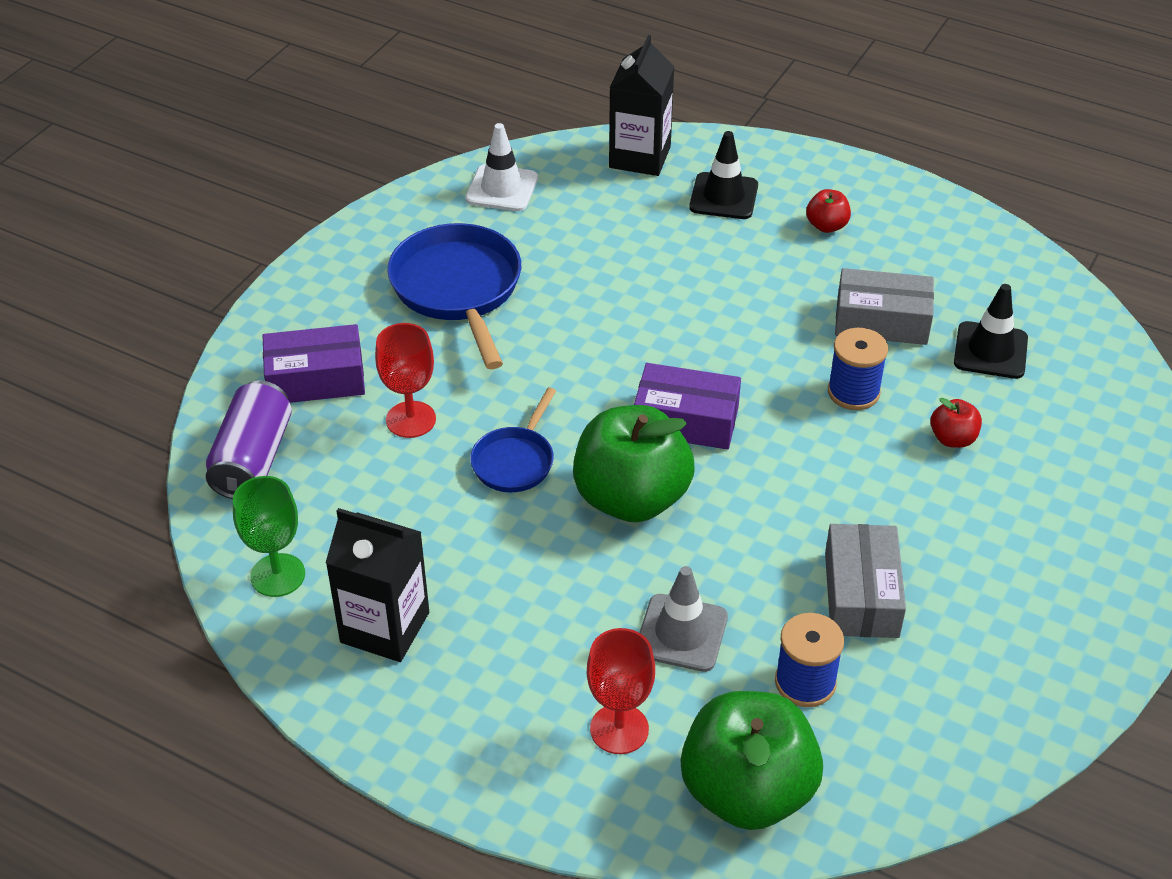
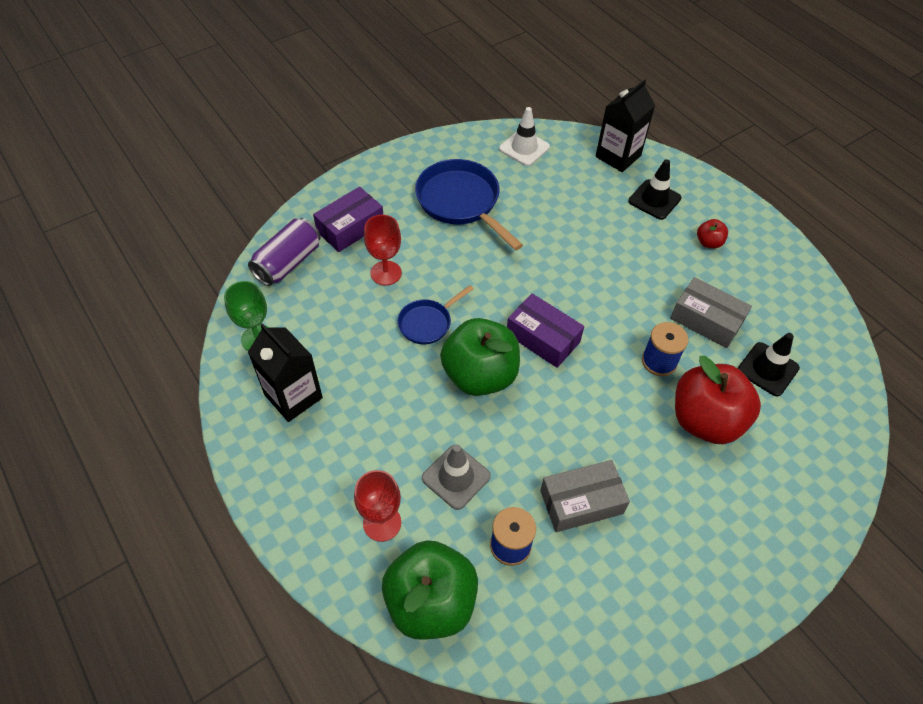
camera: 25 degrees right, 10 degrees up
(316, 379) = (350, 227): purple box -> purple box turned 60 degrees counterclockwise
(458, 289) = (461, 202): blue pan -> blue pan turned 45 degrees counterclockwise
(861, 594) = (581, 502): grey box -> grey box turned 45 degrees clockwise
(952, 439) = (705, 420): red apple -> red apple, size x2.30

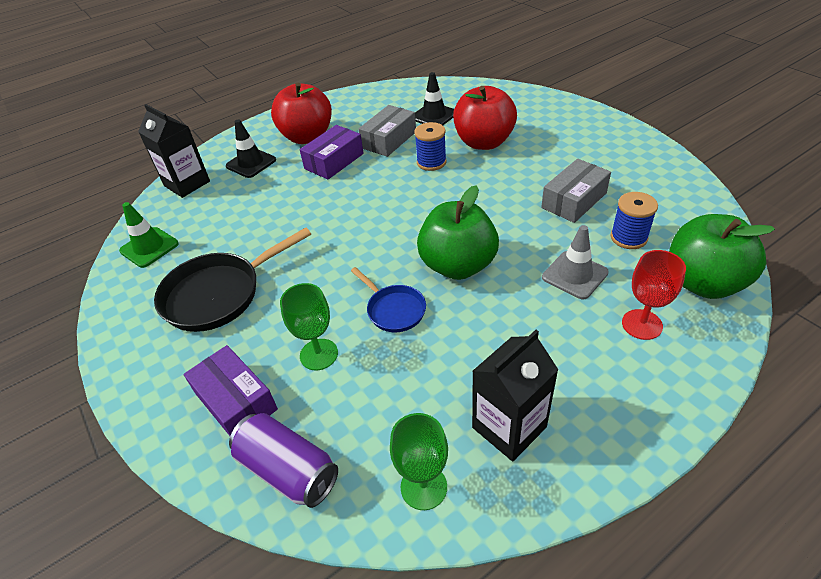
camera: 85 degrees left, 10 degrees down
(386, 273) = (319, 354): red goblet -> green goblet
(461, 202) = (218, 294): blue pan -> black pan
(524, 148) = (149, 247): white traffic cone -> green traffic cone
(543, 338) = (410, 226): purple box -> purple box (334, 161)
(581, 502) = (574, 200): grey box -> grey box turned 60 degrees clockwise
(708, 242) = (307, 137): red apple -> red apple, size x2.30

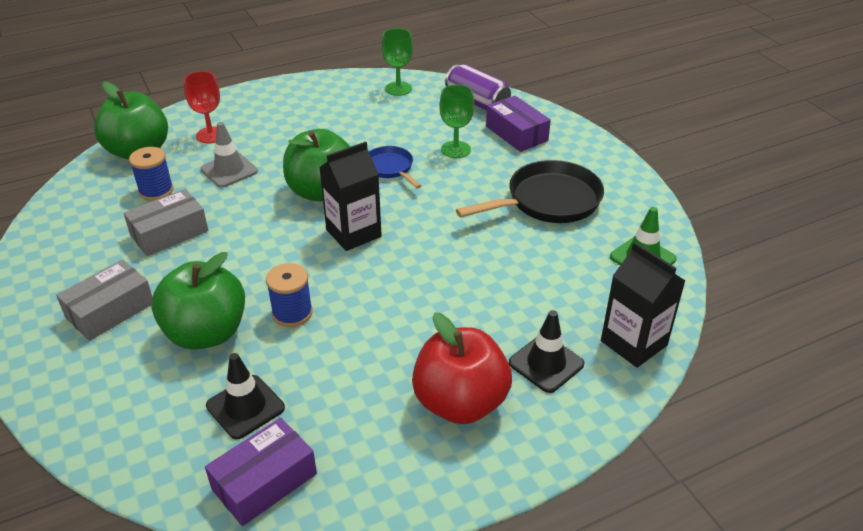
camera: 175 degrees left, 5 degrees down
(334, 161) = (422, 342): purple box -> purple box (264, 481)
(389, 140) = (334, 367): grey box -> grey box (110, 310)
(484, 142) = (206, 333): red apple -> green apple
(509, 427) = (337, 102): black carton -> black carton (353, 233)

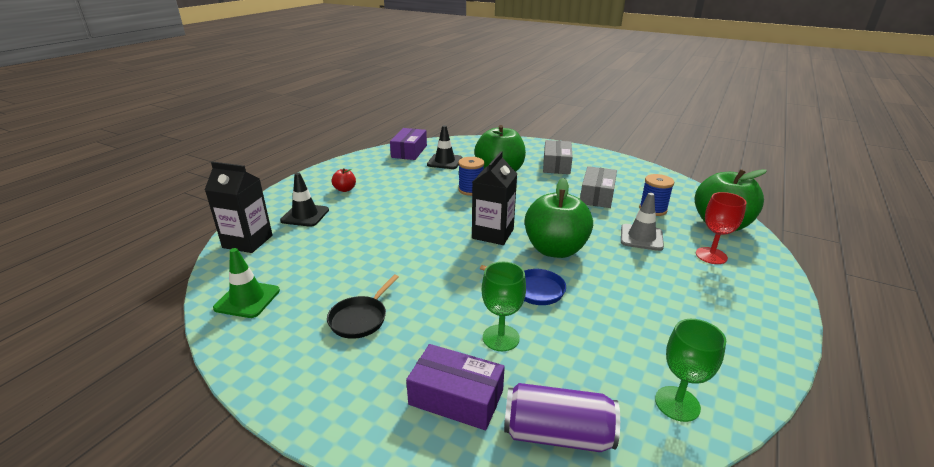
camera: 145 degrees right, 10 degrees down
(460, 402) = (345, 189): red apple -> red apple, size x0.44
(548, 201) = (360, 318): black pan -> black pan, size x0.56

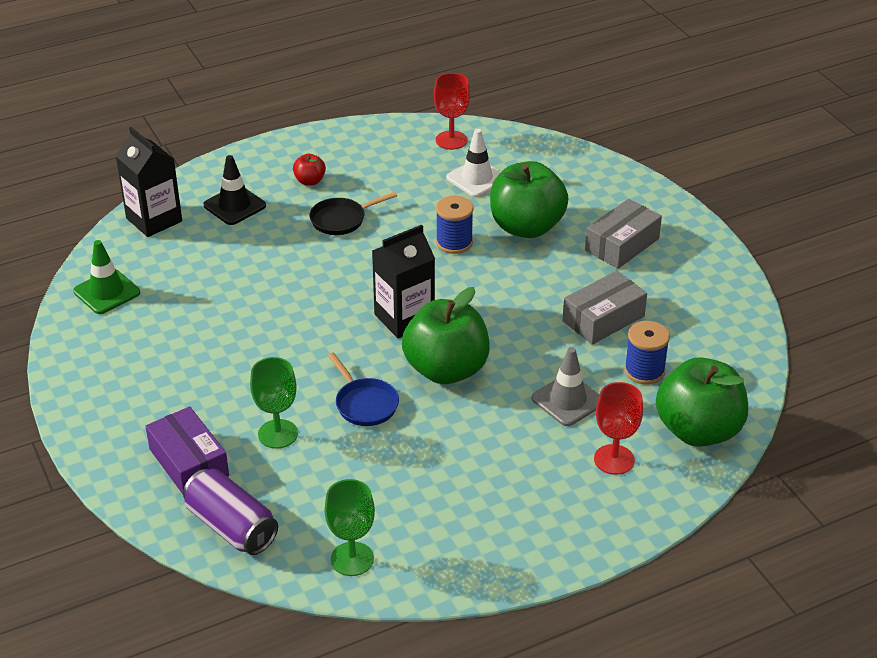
camera: 35 degrees right, 10 degrees up
(360, 318) = (181, 357): black pan -> black pan (341, 220)
(409, 151) = (451, 140): purple box -> red goblet
(444, 162) = (476, 179): black traffic cone -> white traffic cone

